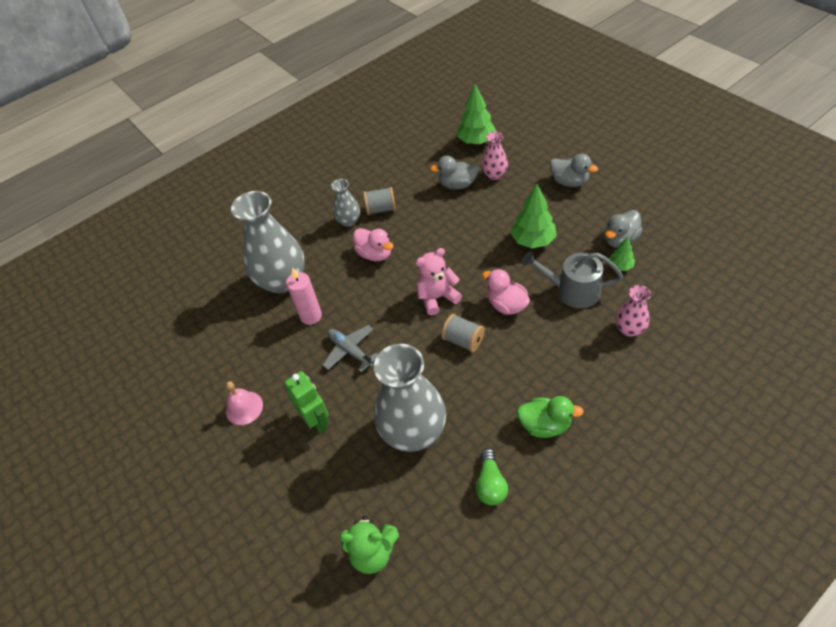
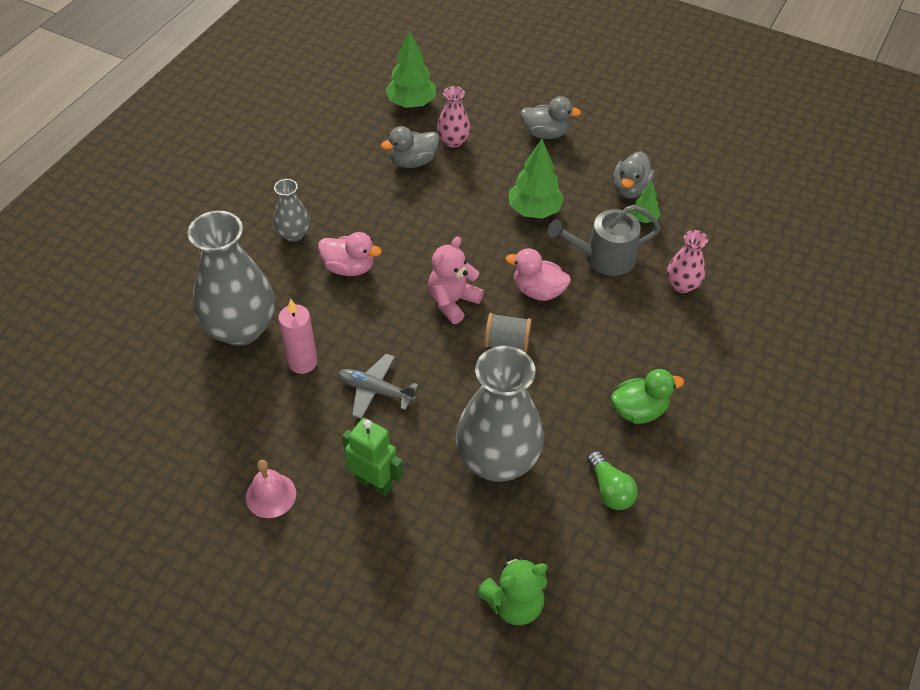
camera: 30 degrees left, 0 degrees up
(381, 209) = (329, 210): grey spool -> none

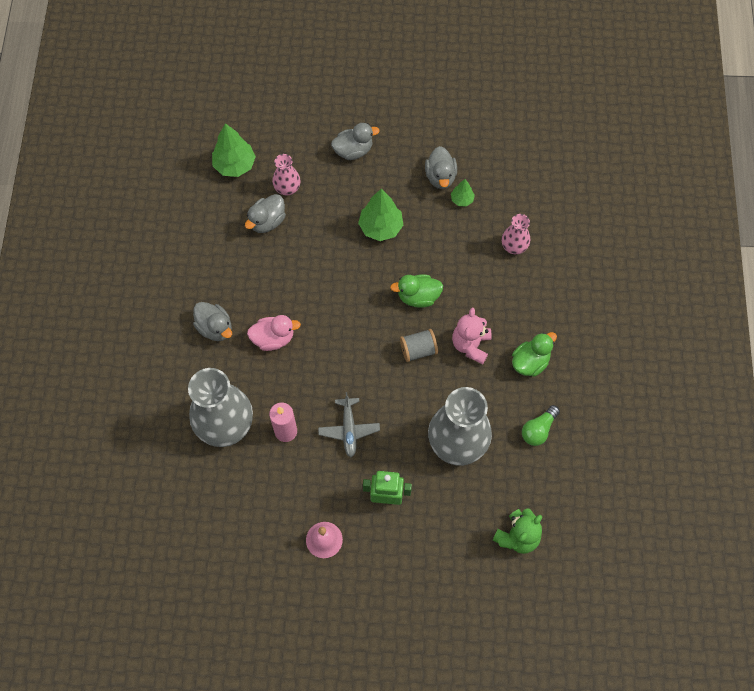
camera: 25 degrees left, 15 degrees up
(294, 234) = (215, 328): grey vase -> grey duck
(375, 391) = (349, 429): grey plane -> grey plane turned 90 degrees counterclockwise
(452, 302) = (363, 333): pink teddy bear -> pink teddy bear (471, 345)
(538, 291) = (418, 297): pink duck -> green duck
(603, 257) = (449, 247): grey watering can -> none
(610, 489) = (538, 430): green light bulb -> green light bulb turned 90 degrees clockwise

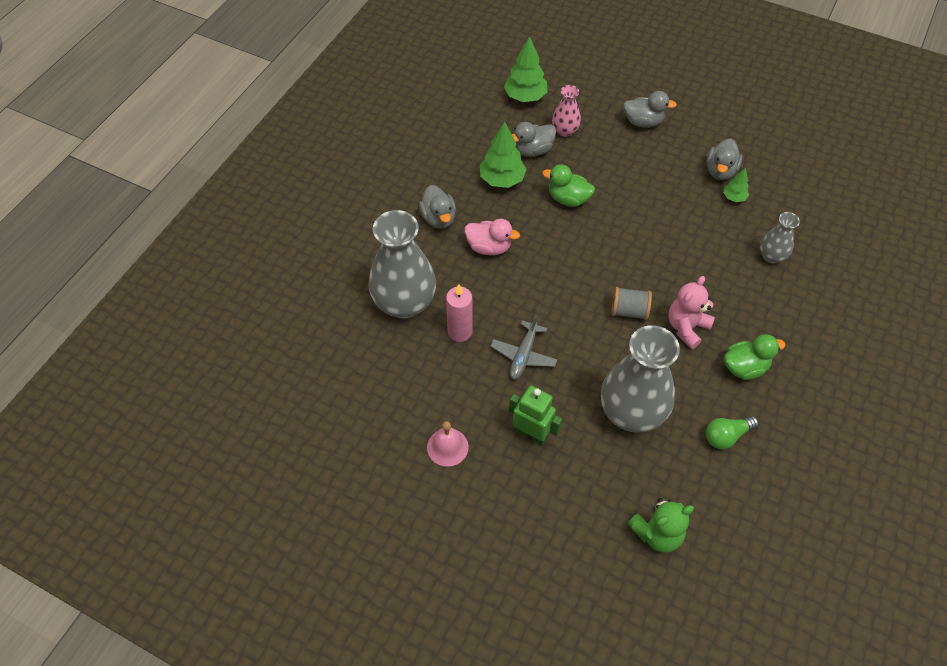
camera: 25 degrees right, 10 degrees down
(381, 227) = (640, 192): green tree -> green tree (502, 179)
(418, 297) = (650, 264): green duck -> green duck (568, 199)
(514, 246) = (771, 256): pink vase -> grey vase

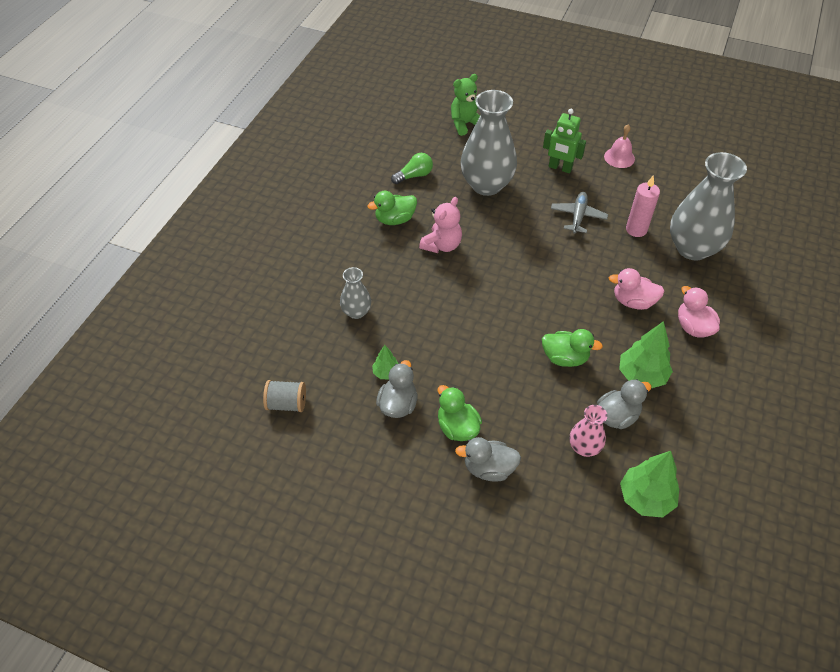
camera: 175 degrees right, 5 degrees down
(438, 218) = (693, 327): grey duck -> pink duck
(629, 311) = (493, 255): grey spool -> grey spool (286, 404)
(668, 151) = (457, 427): none -> green duck

